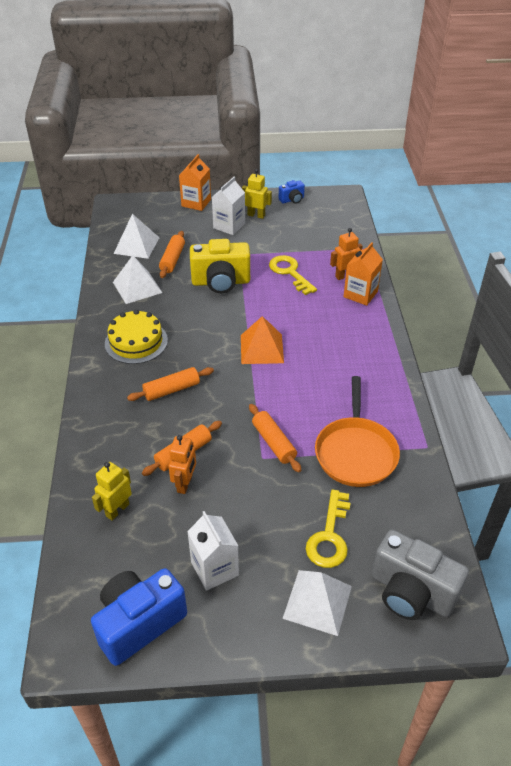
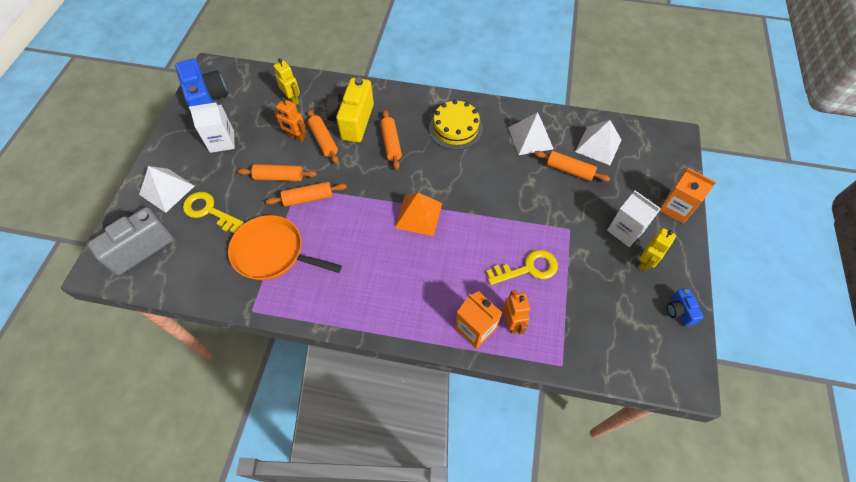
camera: 105 degrees right, 15 degrees up
(221, 282) = (524, 203): yellow camera -> yellow camera (353, 121)
(253, 480) = (279, 177): none -> orange rolling pin

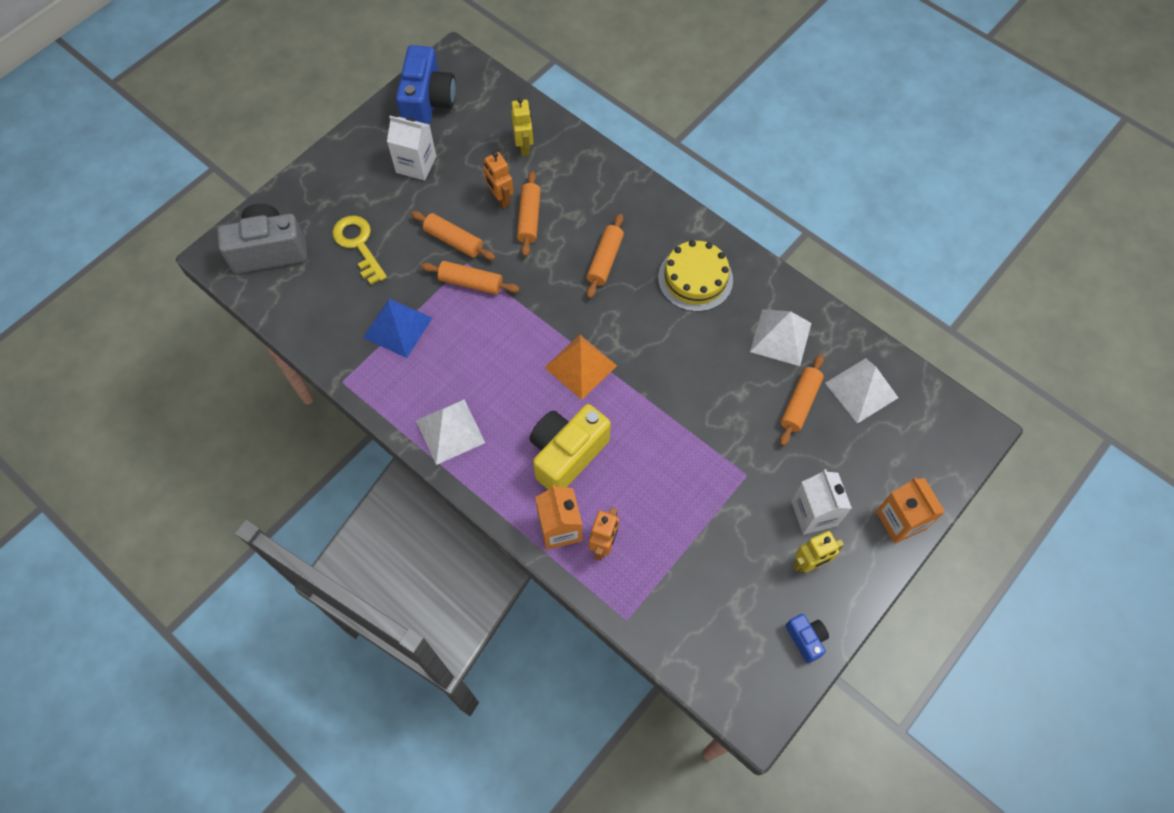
camera: 30 degrees right, 5 degrees up
(167, 190) = (328, 197): white pyramid -> white pyramid (450, 431)
(272, 252) = (397, 327): orange pan -> blue pyramid
(353, 121) = (577, 209): yellow camera -> yellow camera (567, 454)
(528, 269) = (663, 494): yellow key -> none
(569, 170) = (800, 403): orange rolling pin -> orange rolling pin turned 60 degrees clockwise
(679, 311) = (806, 639): blue camera -> blue camera turned 135 degrees clockwise

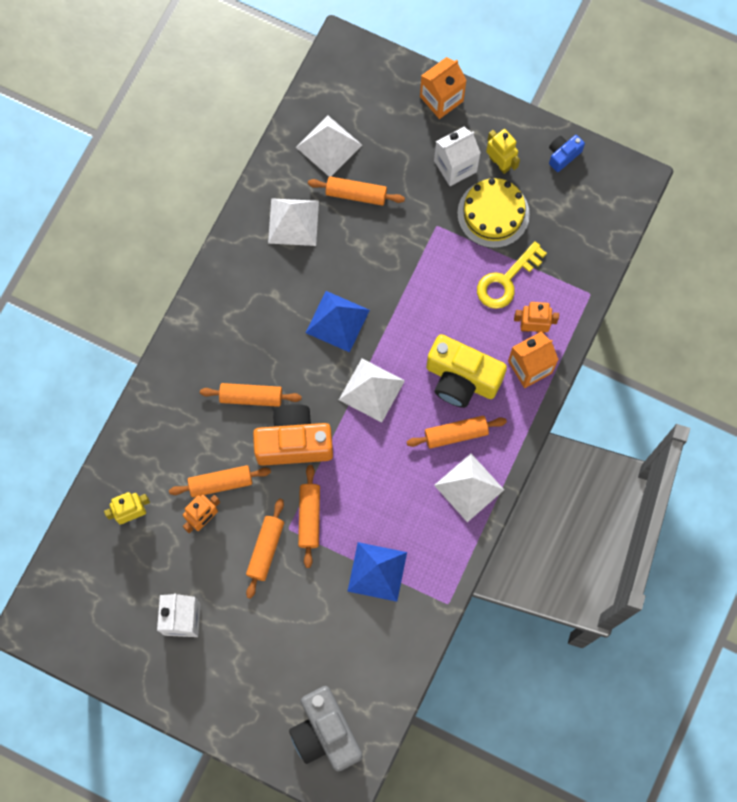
camera: 105 degrees left, 10 degrees up
(358, 245) = (295, 643): yellow key -> yellow key (506, 280)
(428, 103) = (98, 634): blue camera -> none
(510, 433) = (456, 434): none -> orange rolling pin
(548, 286) = (294, 442): none -> orange camera
(580, 366) = (371, 390): orange pyramid -> white pyramid
(662, 352) = (337, 321): none -> blue pyramid
(695, 279) = (250, 309): yellow cake -> yellow cake (493, 213)

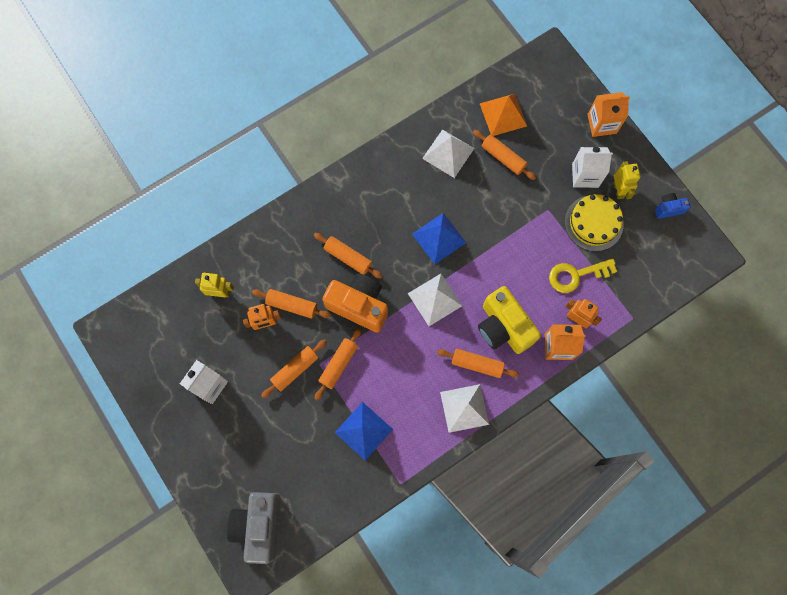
camera: 30 degrees right, 0 degrees up
(329, 146) = (503, 114): white pyramid -> orange pyramid

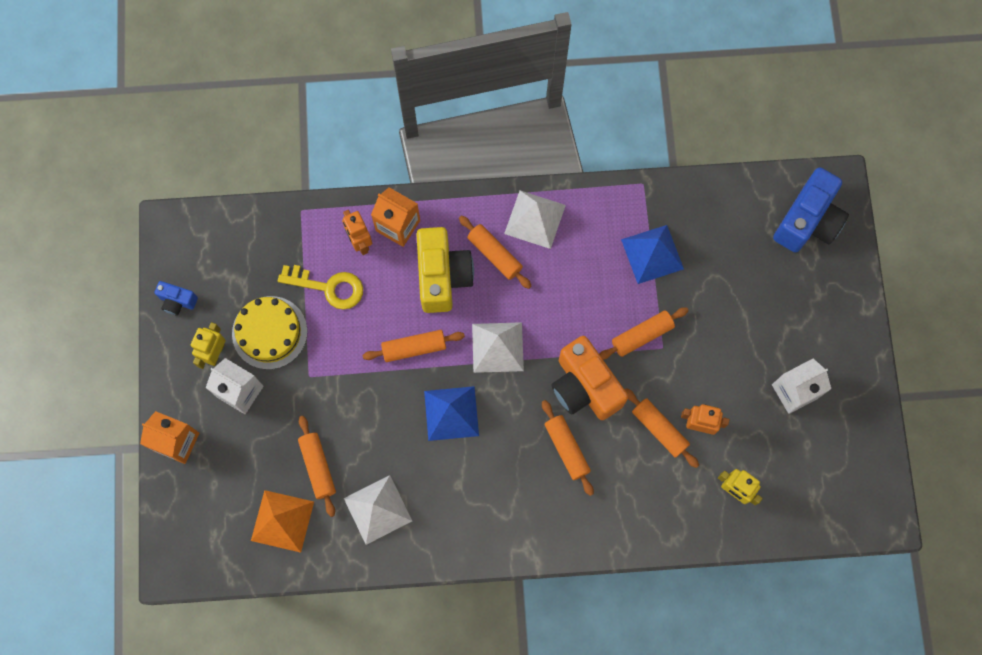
camera: 150 degrees left, 0 degrees up
(259, 526) = (807, 221): grey camera -> blue camera
(295, 369) = (692, 356): orange rolling pin -> orange rolling pin (414, 348)

